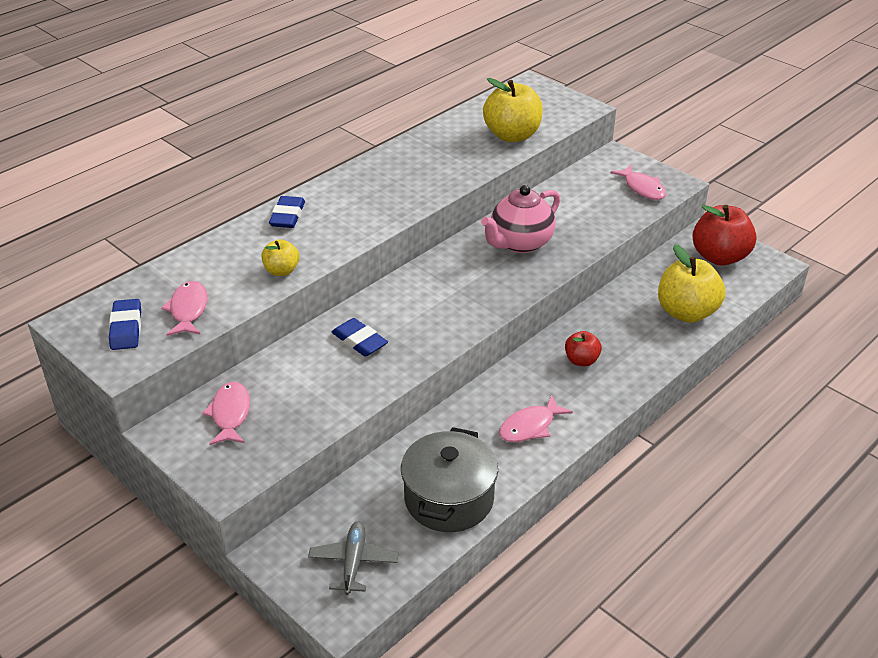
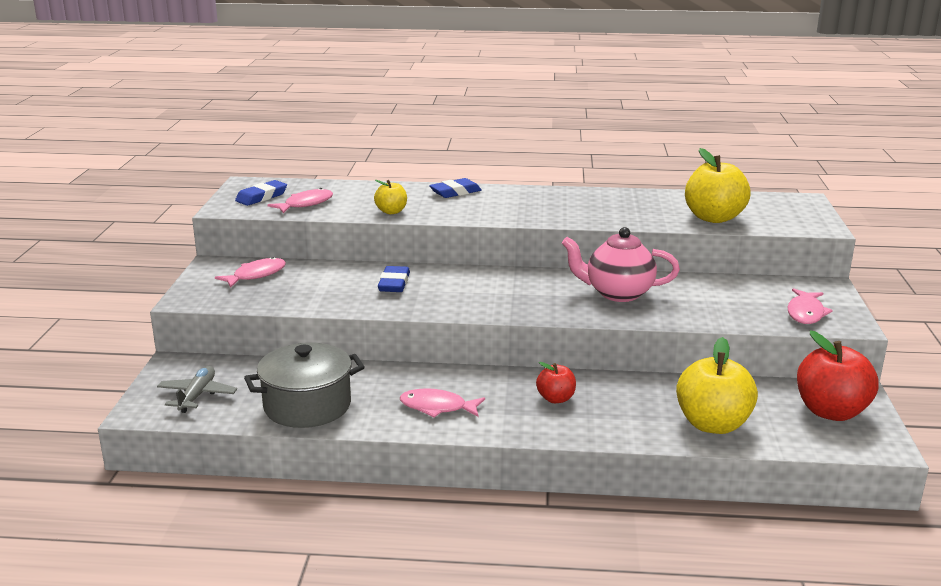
camera: 50 degrees right, 15 degrees down
(353, 562) = (197, 396): grey plane -> grey plane turned 45 degrees counterclockwise

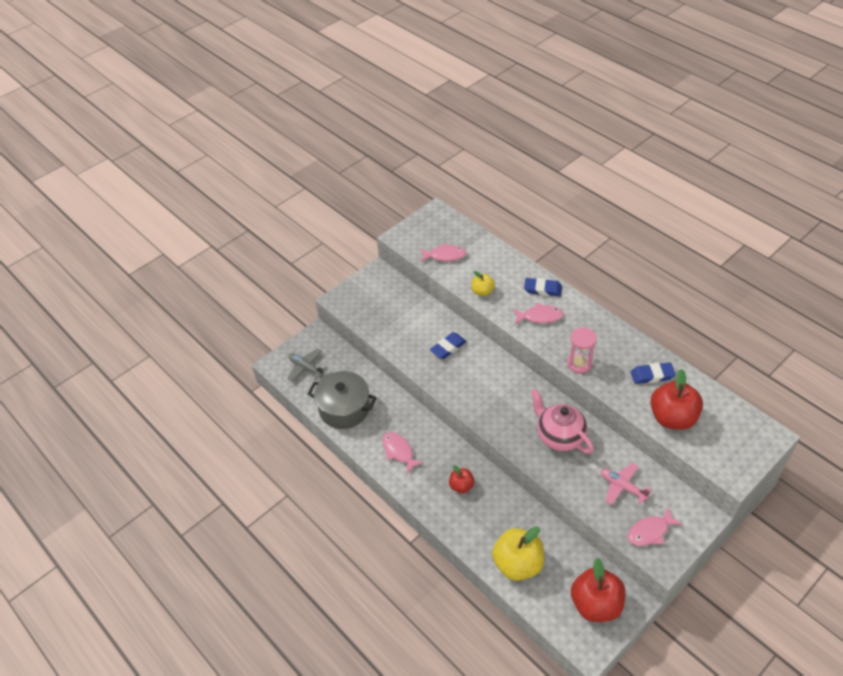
camera: 45 degrees right, 25 degrees up
(197, 396) = (306, 368): grey plane -> grey plane turned 105 degrees counterclockwise
(256, 275) = (388, 295): pink fish -> pink fish (540, 317)
(261, 197) = (429, 233): blue eraser -> blue eraser (652, 375)
(573, 219) = (579, 364): none -> pink hourglass
(713, 218) = (672, 418): yellow apple -> red apple
(731, 298) = (622, 487): none -> pink plane

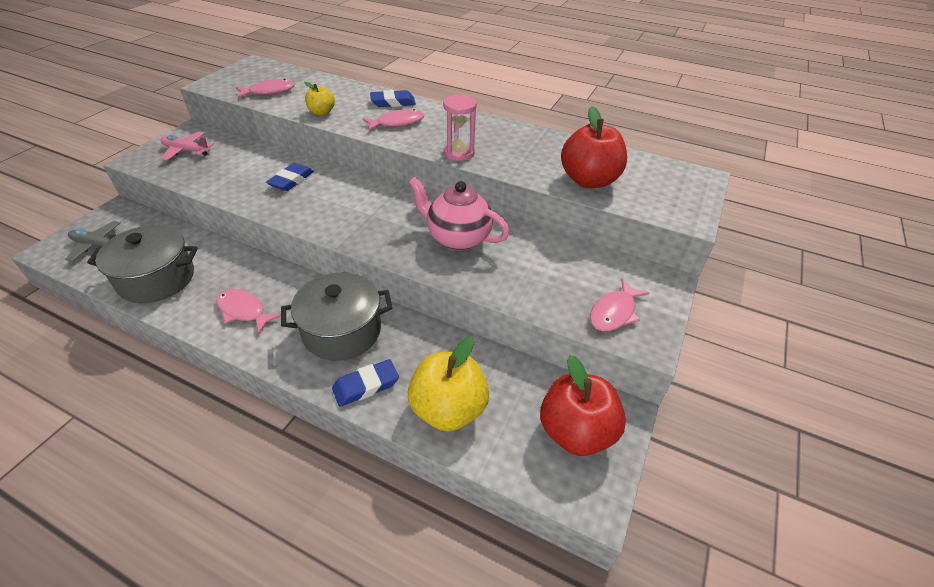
camera: 25 degrees left, 5 degrees down
(461, 486) = (342, 331): red apple -> grey pot
(622, 487) = (556, 272): pink plane -> pink plane (186, 151)
(652, 375) = (546, 149): blue eraser -> blue eraser (366, 385)

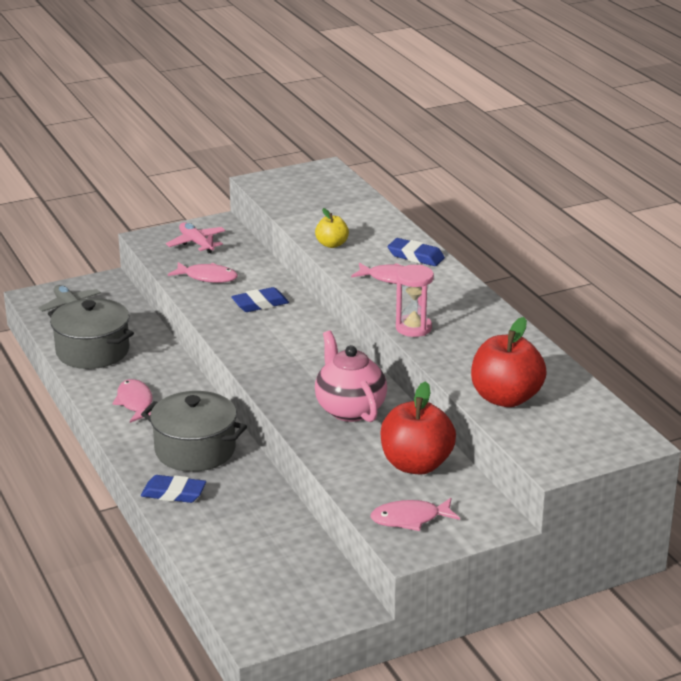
camera: 40 degrees right, 15 degrees down
(269, 91) = (307, 206): pink fish -> pink fish (207, 277)
(448, 409) = (217, 536): yellow apple -> none
(575, 431) = (297, 597): red apple -> red apple (416, 465)

